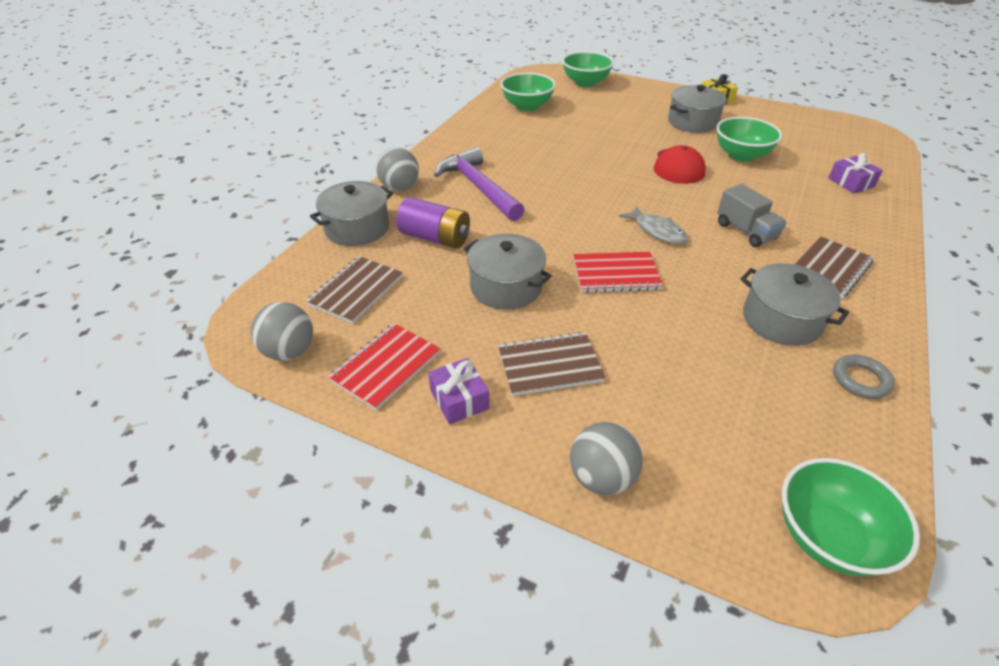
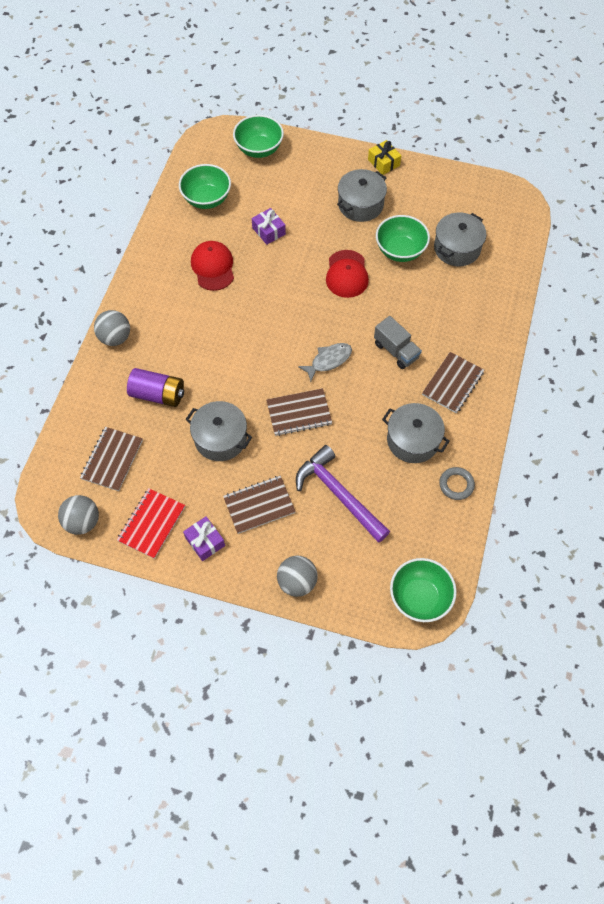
camera: 10 degrees left, 20 degrees up
(357, 228) = (93, 393): grey pot -> grey pot (457, 248)
(478, 187) = (181, 327): purple hammer -> purple hammer (338, 494)
(524, 148) = (213, 267): none -> red cap
(616, 274) = (299, 413): red notebook -> brown notebook
(657, 231) = (329, 360): grey fish -> grey fish turned 75 degrees counterclockwise
(851, 182) = (485, 276): purple gift -> purple gift (268, 231)

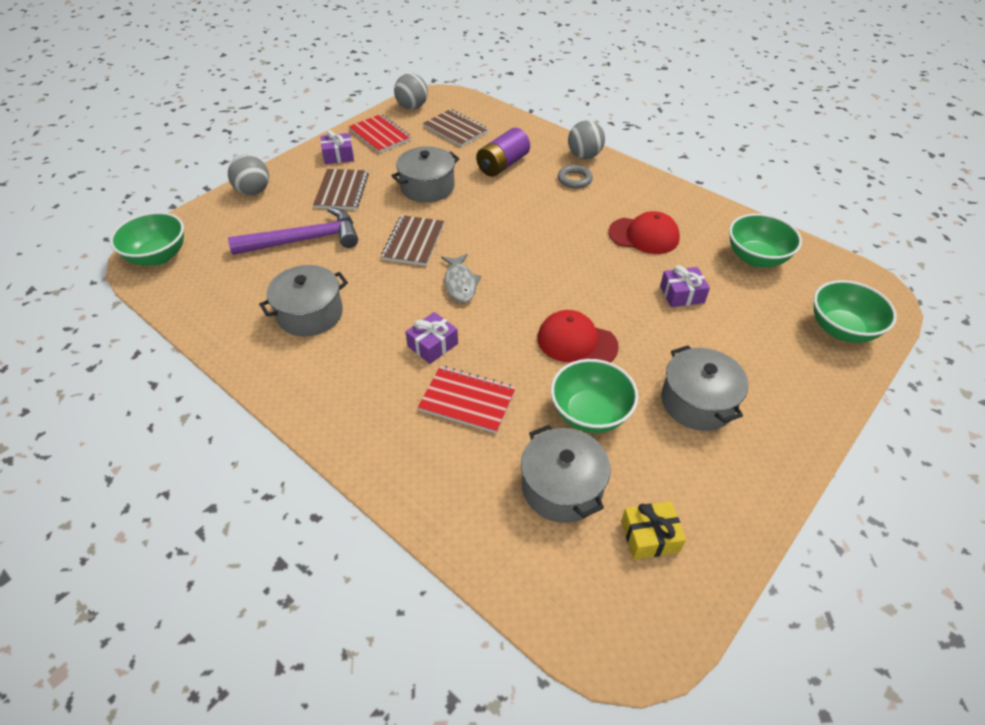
camera: 115 degrees right, 15 degrees down
(383, 162) = (782, 466): yellow gift -> yellow gift (650, 536)
(396, 351) = (432, 345): grey truck -> purple gift
(428, 313) = (467, 400): none -> red notebook
(452, 383) = (348, 379): brown notebook -> none
(456, 485) = (229, 328): grey ring -> grey ring (574, 179)

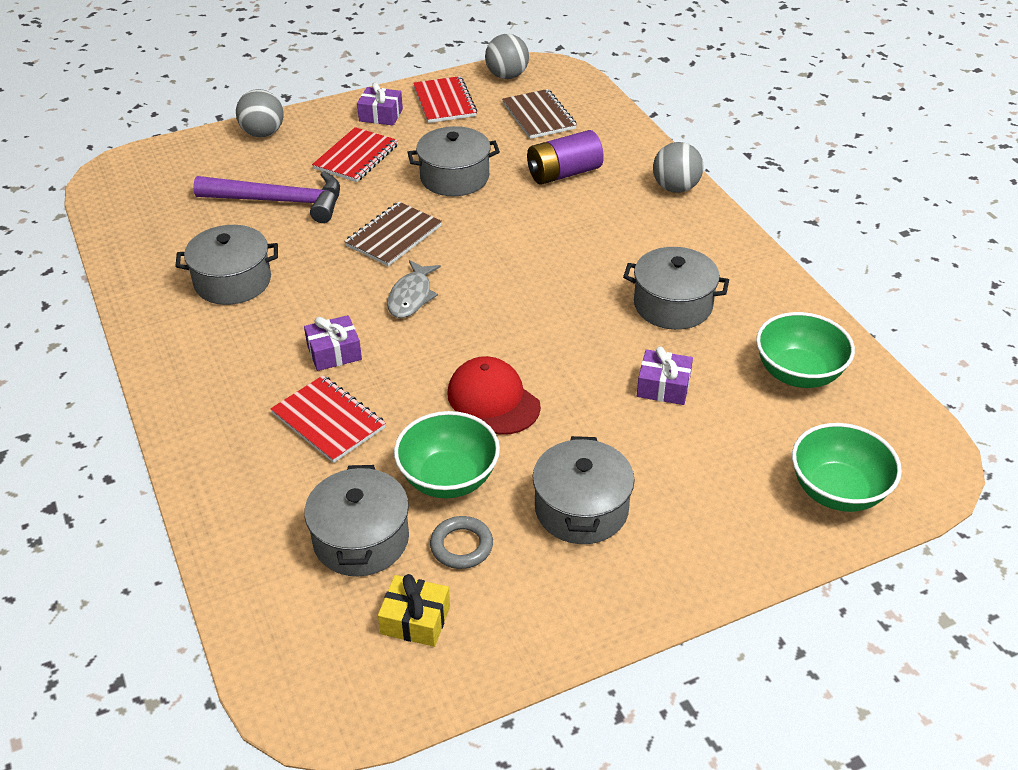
camera: 25 degrees right, 5 degrees down
(158, 256) = (126, 178): green bowl -> none
(342, 191) = (356, 157): brown notebook -> red notebook
(574, 179) = (639, 214): grey ring -> grey ring (461, 546)
(644, 235) = (673, 305): red cap -> grey pot

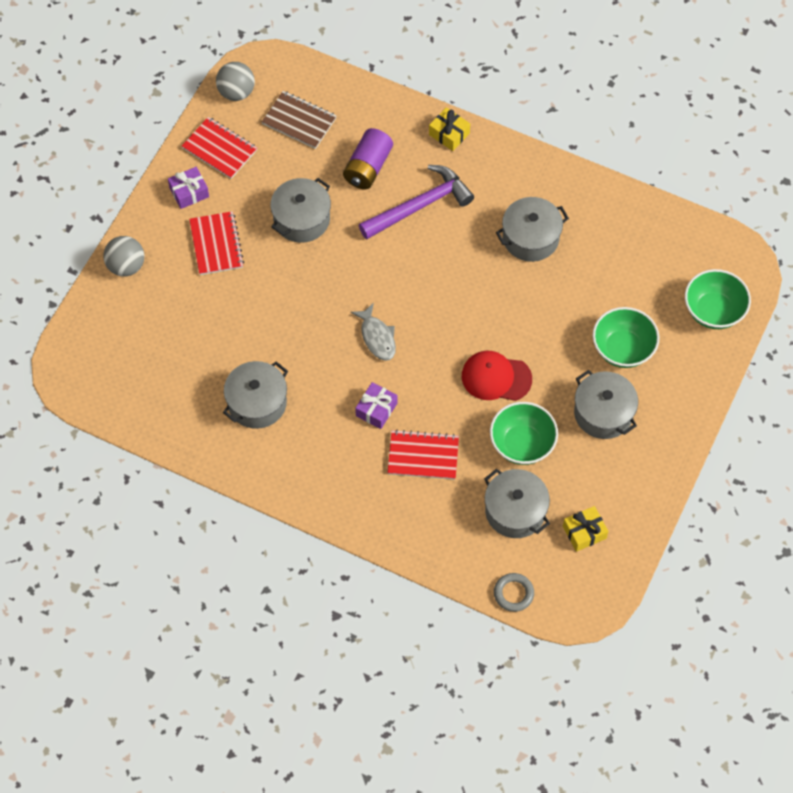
camera: 40 degrees left, 20 degrees up
(280, 201) = (211, 319): purple hammer -> purple hammer (420, 205)
(394, 236) = (316, 297): brown notebook -> none
(461, 546) = (566, 477): grey ring -> grey ring (513, 593)
(663, 386) = (576, 303): purple gift -> none
(675, 188) = (449, 134): grey ball -> yellow gift
(798, 373) = (637, 243): green bowl -> green bowl (623, 349)

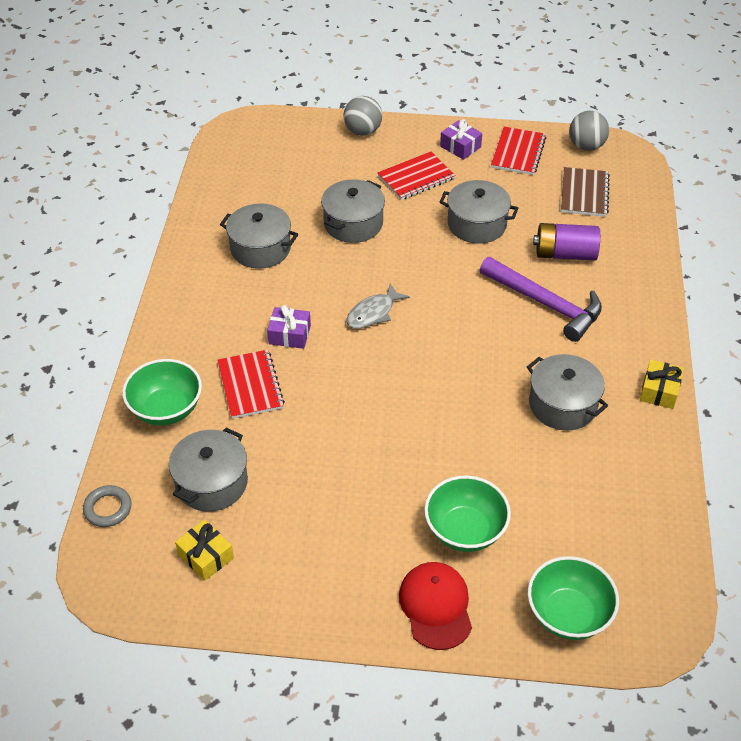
camera: 70 degrees right, 15 degrees down
(449, 134) = (647, 303): yellow gift -> yellow gift (659, 391)
(496, 377) = (371, 421): red cap -> red cap (436, 606)
(522, 444) = (298, 466): green bowl -> green bowl (166, 409)
(603, 413) = (370, 533): grey pot -> grey pot (353, 223)

